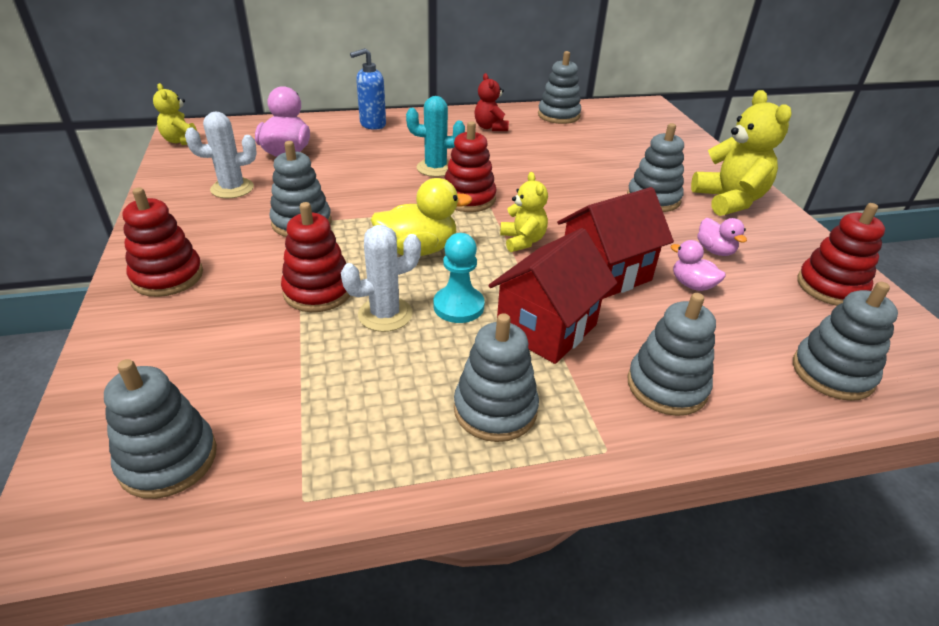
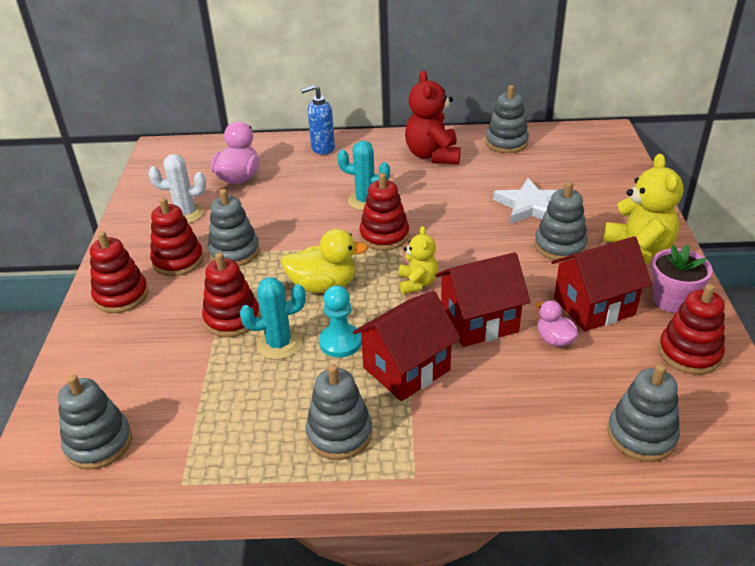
camera: 15 degrees right, 0 degrees up
(182, 141) = (154, 161): yellow teddy bear -> none
(234, 235) = (178, 261): none -> red stacking toy
(385, 314) = (279, 344): white cactus -> turquoise cactus
(490, 127) = (433, 155): red teddy bear -> red teddy bear, size x1.70
(606, 166) = (530, 206): none -> white star
(667, 386) = (487, 430): grey stacking toy -> none
(715, 251) = (594, 306): pink duck -> red house
(786, 241) = (672, 301): none -> pink flower pot

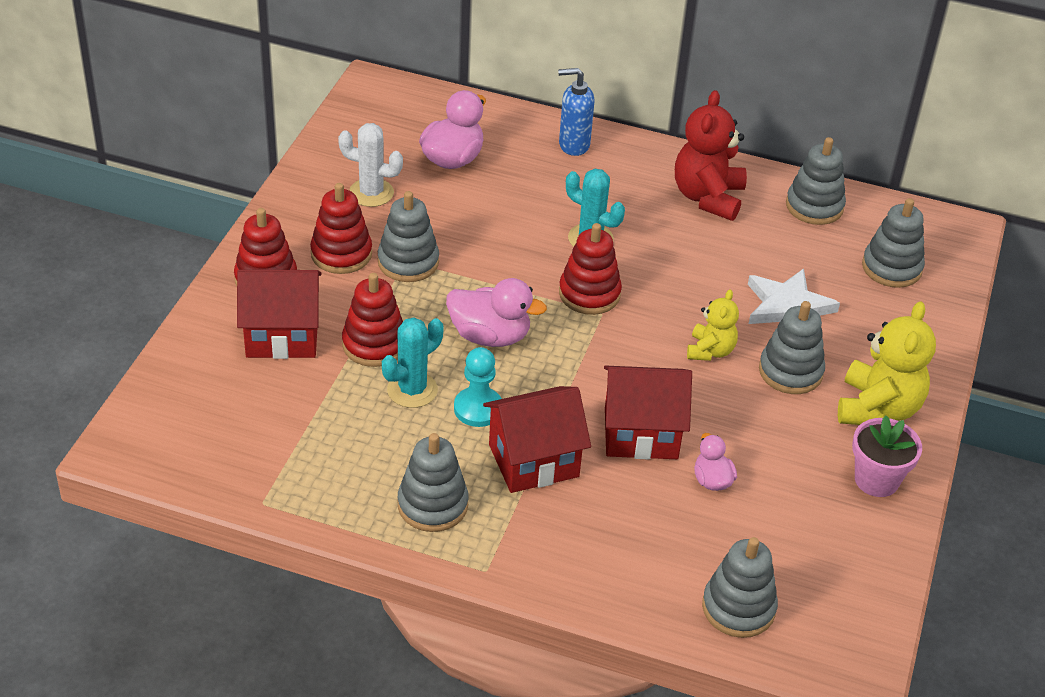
camera: 15 degrees right, 5 degrees up
(99, 443) = (196, 437): grey stacking toy -> grey stacking toy (891, 268)
(279, 344) = (412, 390): turquoise cactus -> turquoise cactus turned 45 degrees counterclockwise
(323, 285) = (490, 336): yellow duck -> pink duck
(417, 283) = (596, 366): yellow teddy bear -> yellow teddy bear (710, 351)
(594, 306) = (781, 457): red house -> red house (282, 335)
(689, 353) = (852, 543): red stacking toy -> none

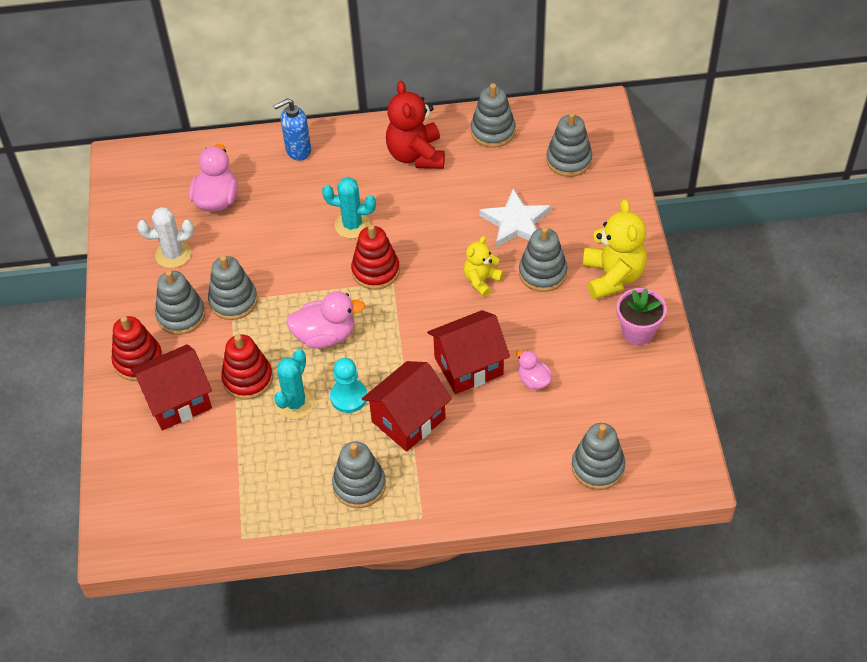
camera: 20 degrees left, 10 degrees up
(341, 254) = (181, 315): red stacking toy -> grey stacking toy
(710, 351) = (481, 280): yellow teddy bear -> yellow teddy bear turned 135 degrees counterclockwise

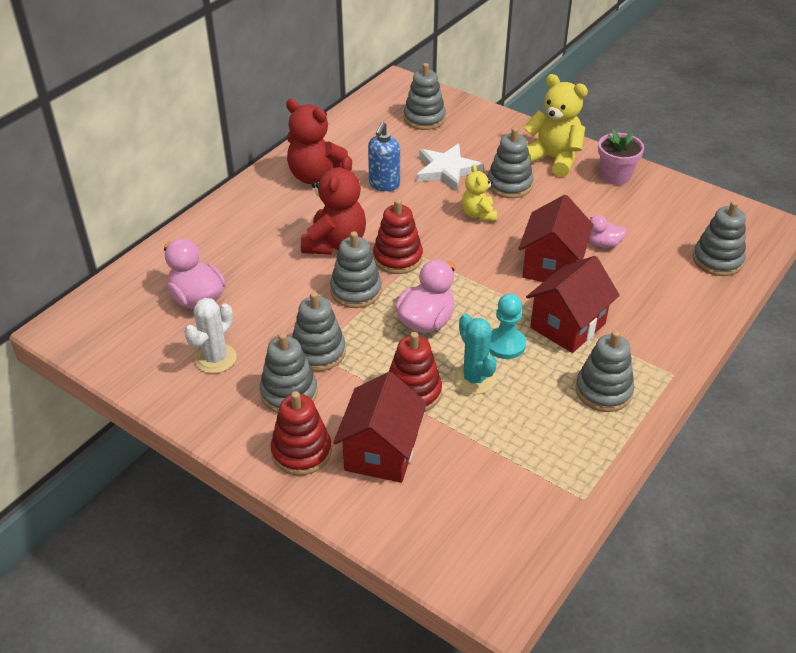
camera: 50 degrees left, 10 degrees down
(298, 150) = (218, 227): blue soap dispenser -> blue soap dispenser (384, 185)
(352, 225) = (335, 243): turquoise cactus -> red teddy bear
(408, 420) = (567, 326): red house -> red house turned 45 degrees clockwise
(493, 131) = (349, 133): grey stacking toy -> grey stacking toy (356, 291)

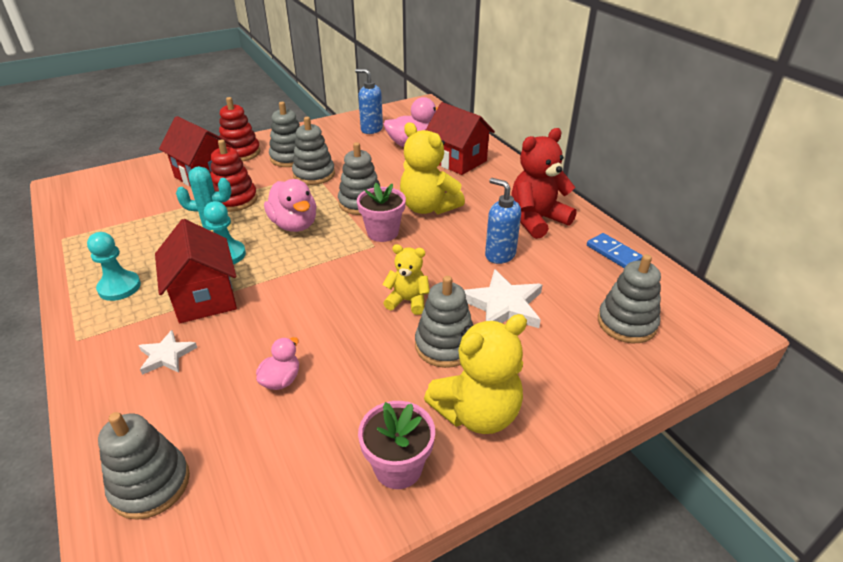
camera: 115 degrees right, 5 degrees down
(168, 350) = (371, 129): none -> blue soap dispenser
(215, 358) = (347, 141): white cactus -> none
(335, 243) = (428, 207): red teddy bear -> yellow teddy bear
(341, 132) = (613, 253): none -> blue domino
(397, 258) = (382, 232): red stacking toy -> pink flower pot
(552, 266) = (286, 321): red house -> red house (458, 161)
(603, 391) = (119, 287): grey stacking toy -> turquoise pawn
(637, 311) = (166, 355): none -> white star

